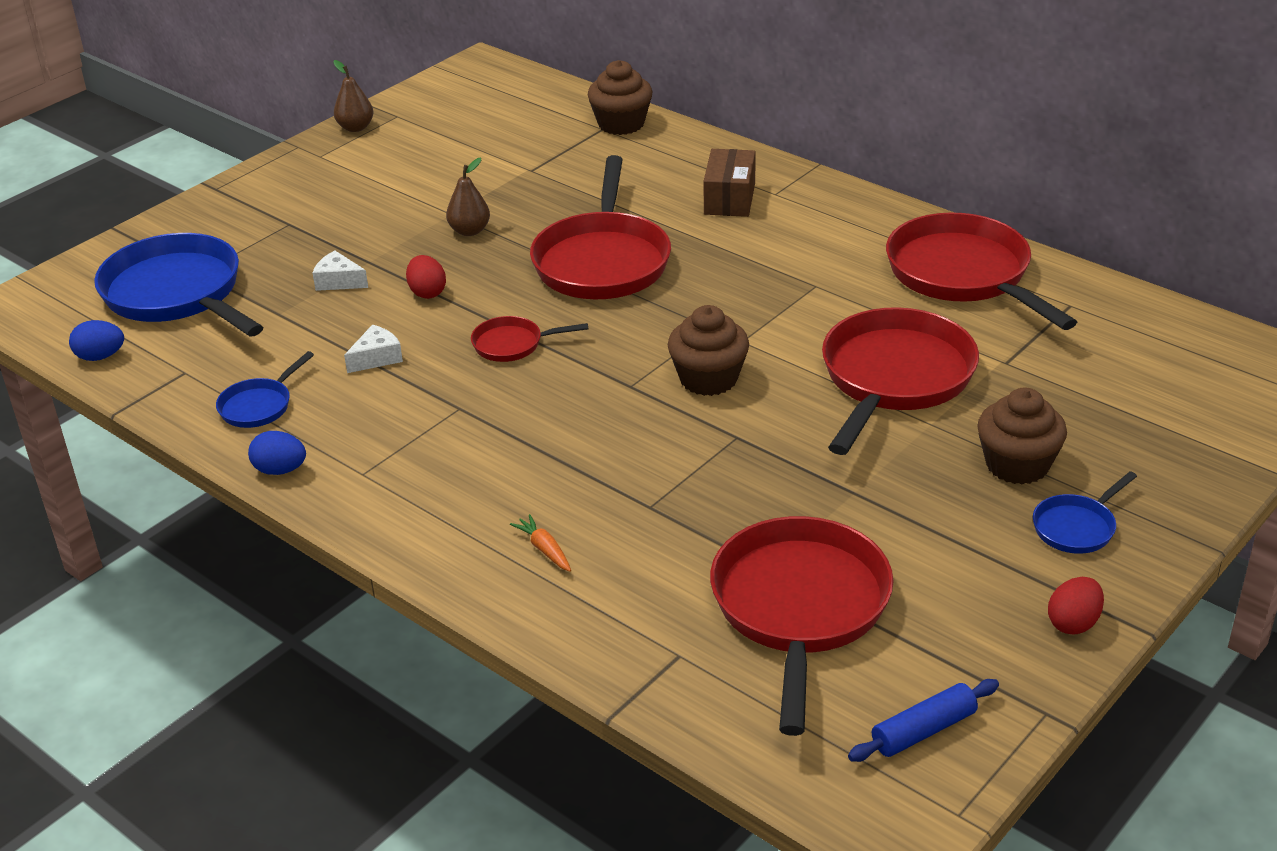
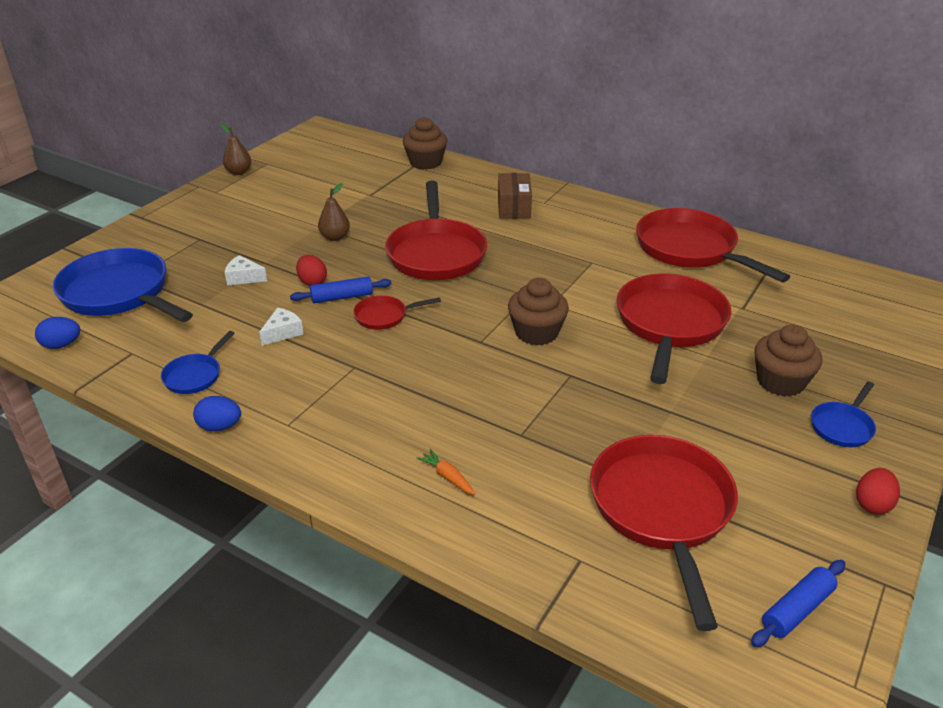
camera: 10 degrees left, 0 degrees up
(462, 315) = (342, 297): none -> blue rolling pin

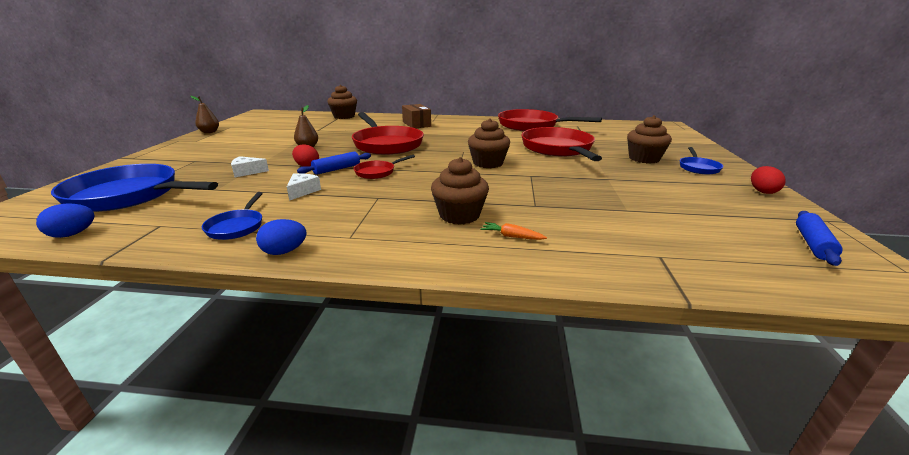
camera: 25 degrees left, 10 degrees down
(419, 425) = (459, 215): none -> brown cupcake
(662, 510) = (669, 219): red pan -> none

